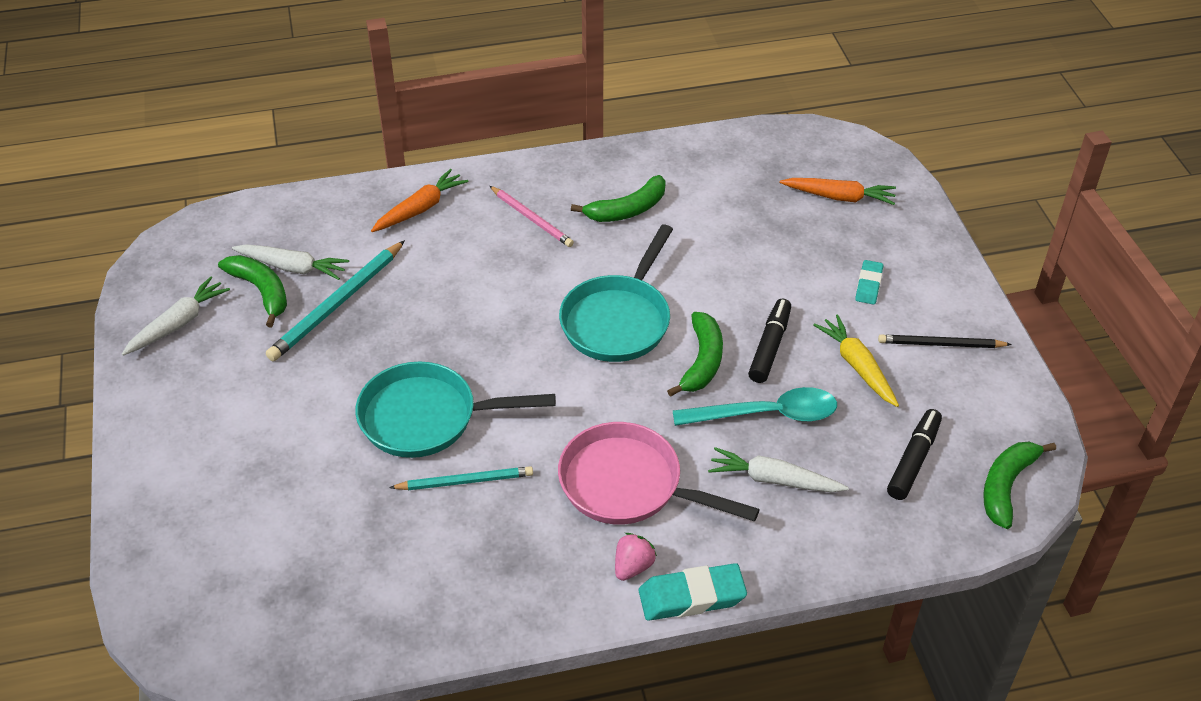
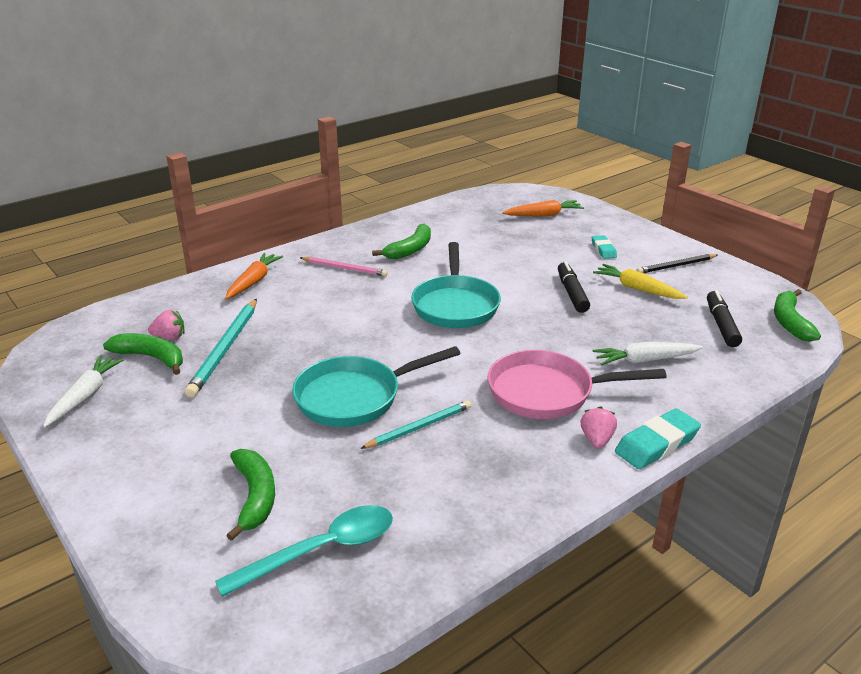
camera: 25 degrees left, 15 degrees down
(292, 267) = (170, 337): white carrot -> pink strawberry
(702, 361) = (534, 312): green banana -> green banana (255, 497)
(766, 414) = (605, 327): turquoise spoon -> turquoise spoon (321, 550)

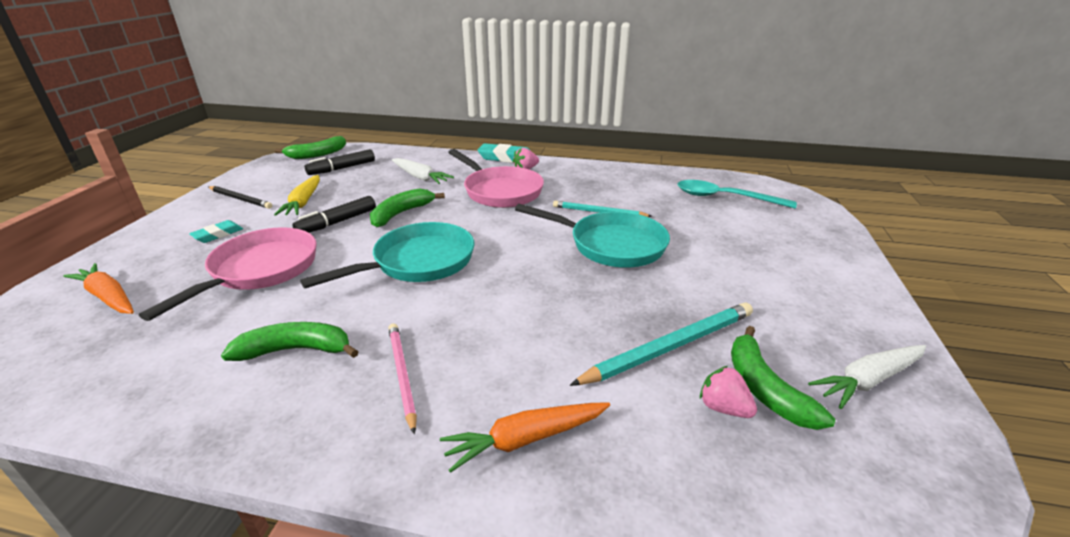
camera: 130 degrees left, 0 degrees up
(255, 497) = (743, 230): green banana -> green banana (401, 213)
(521, 254) = (259, 270): none -> pink pan

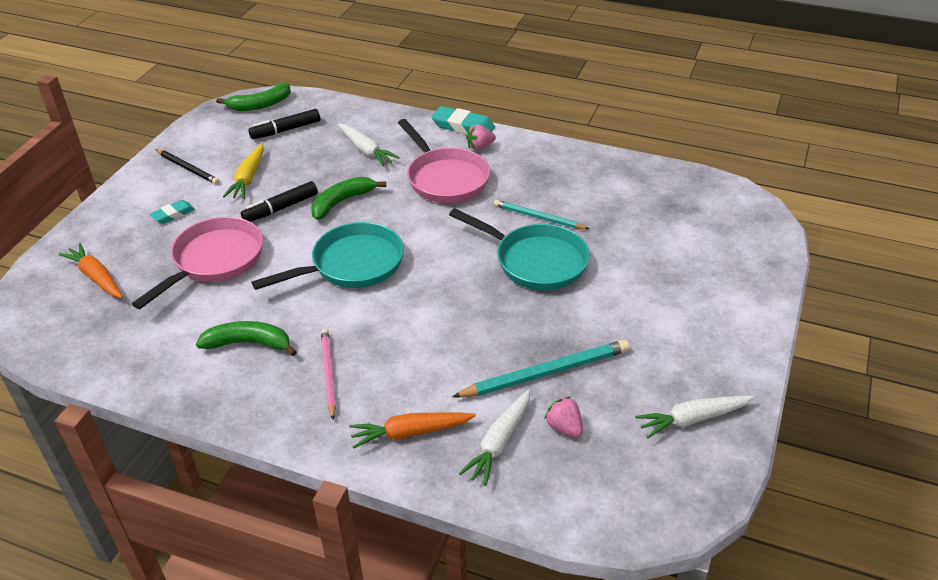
camera: 10 degrees right, 10 degrees up
(650, 438) = (499, 442): none -> white carrot
(725, 198) = (680, 208): turquoise spoon -> none
(765, 388) = (604, 416): green banana -> none

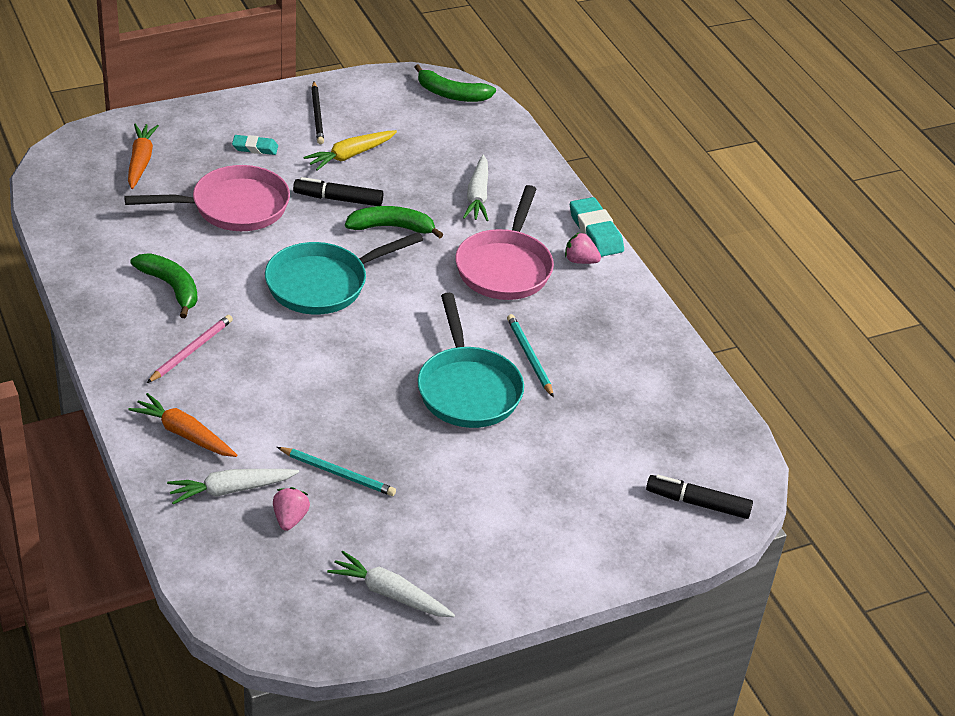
camera: 40 degrees right, 0 degrees up
(285, 130) = (439, 132): black marker -> black marker (697, 503)
(351, 265) = (323, 284): turquoise pan -> turquoise pan turned 135 degrees clockwise
(545, 373) = (338, 473): turquoise pencil -> turquoise pencil, size x0.64

